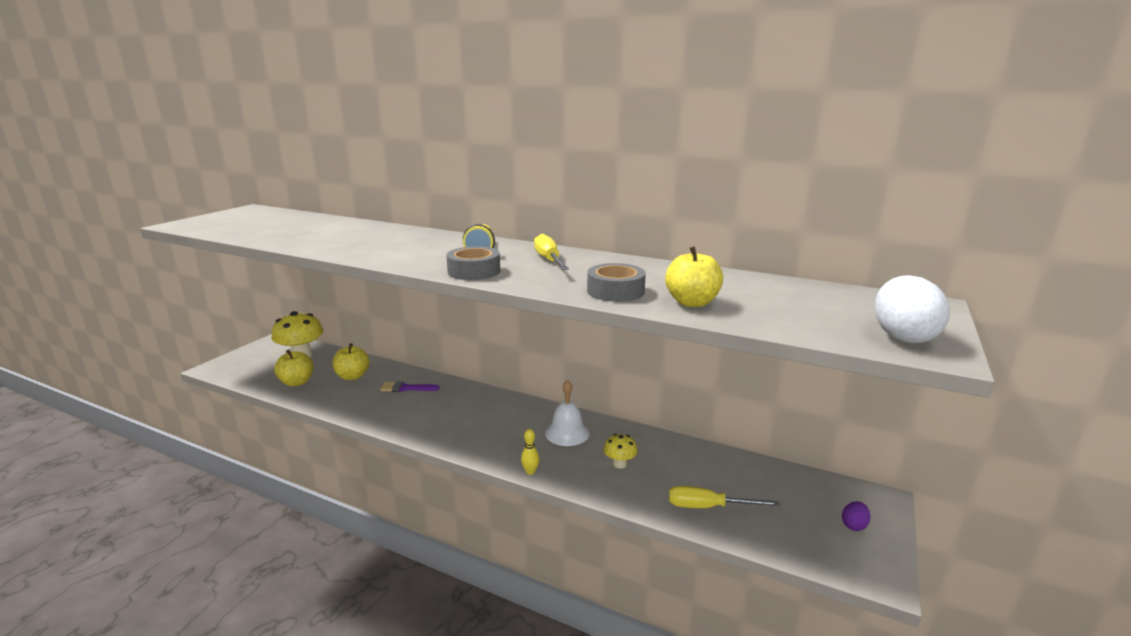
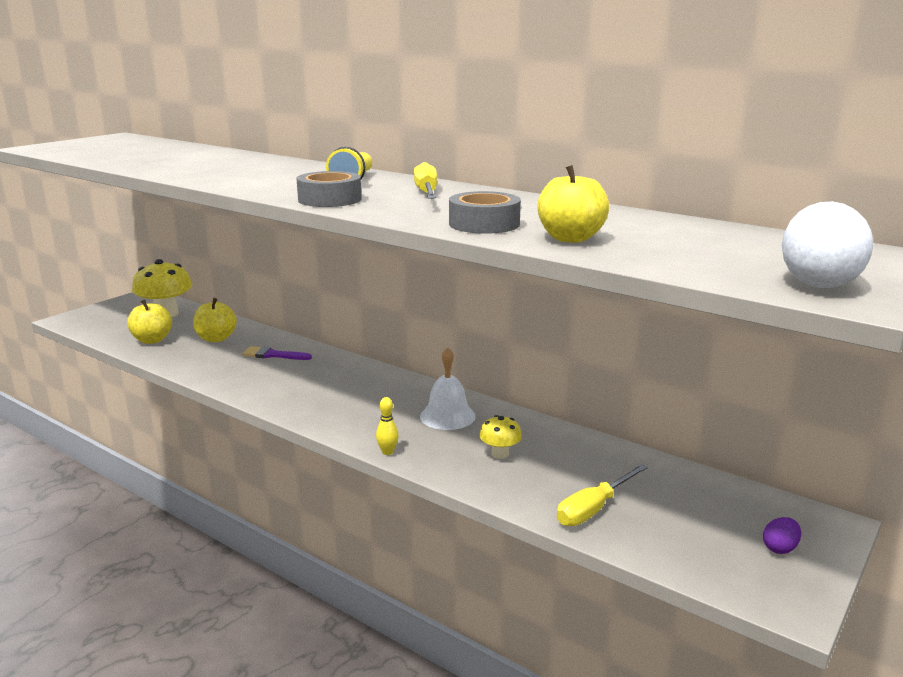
camera: 10 degrees right, 0 degrees up
(708, 507) = (593, 509): yellow screwdriver -> yellow screwdriver turned 60 degrees counterclockwise

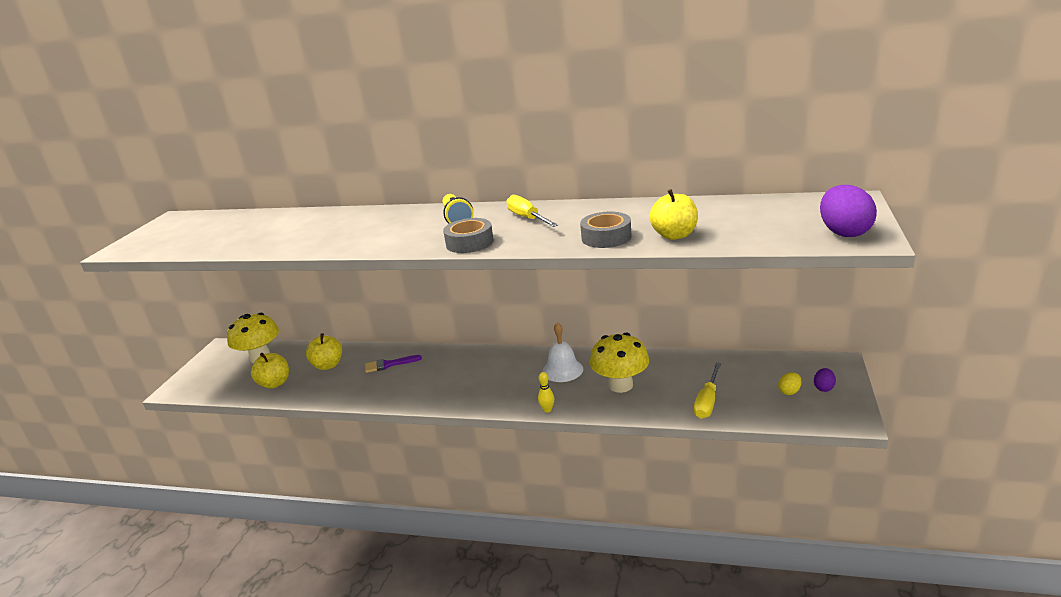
camera: 20 degrees left, 5 degrees up
(500, 454) = (620, 385): yellow mushroom -> yellow mushroom, size x1.94
(722, 536) = (789, 391): none -> yellow egg
(818, 283) = (844, 232): white egg -> purple egg

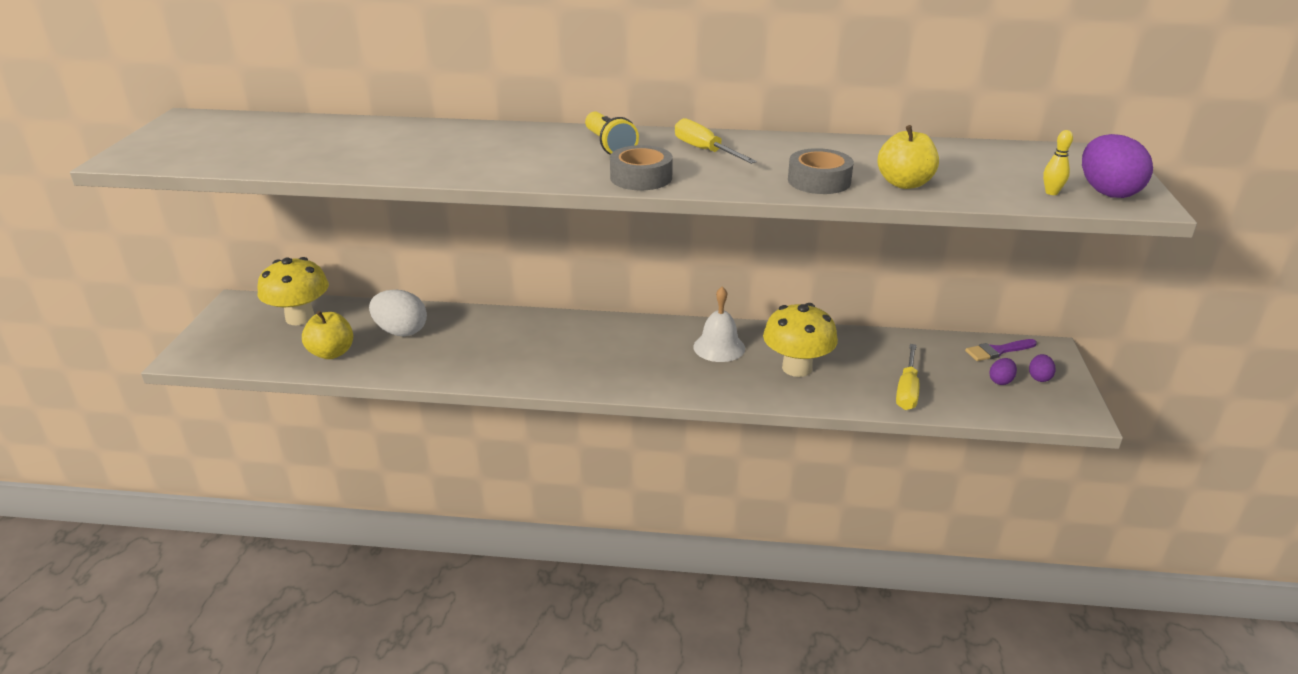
camera: 10 degrees left, 5 degrees up
(328, 365) = (401, 331): yellow apple -> white egg
(389, 364) = (486, 333): purple brush -> purple brush (997, 351)
(547, 410) = (712, 395): yellow bowling pin -> yellow bowling pin (1051, 192)
(789, 391) = (1000, 381): yellow egg -> purple egg

